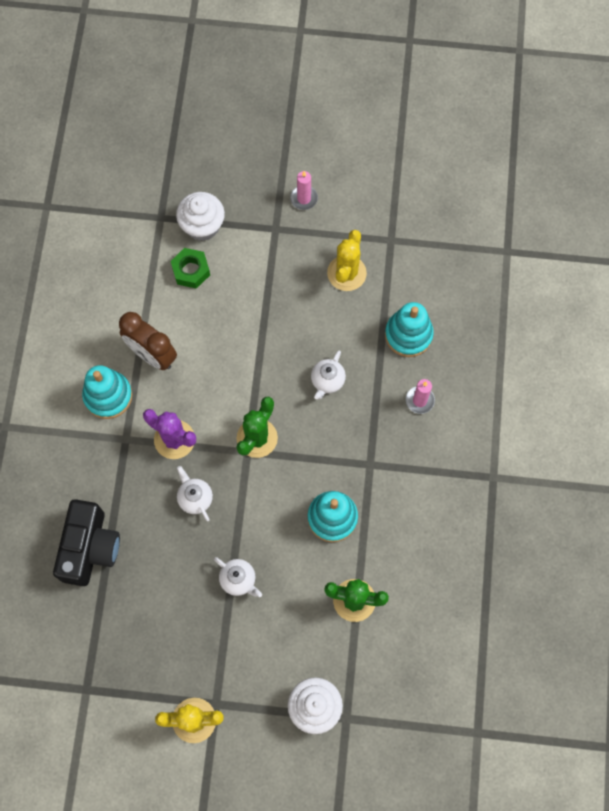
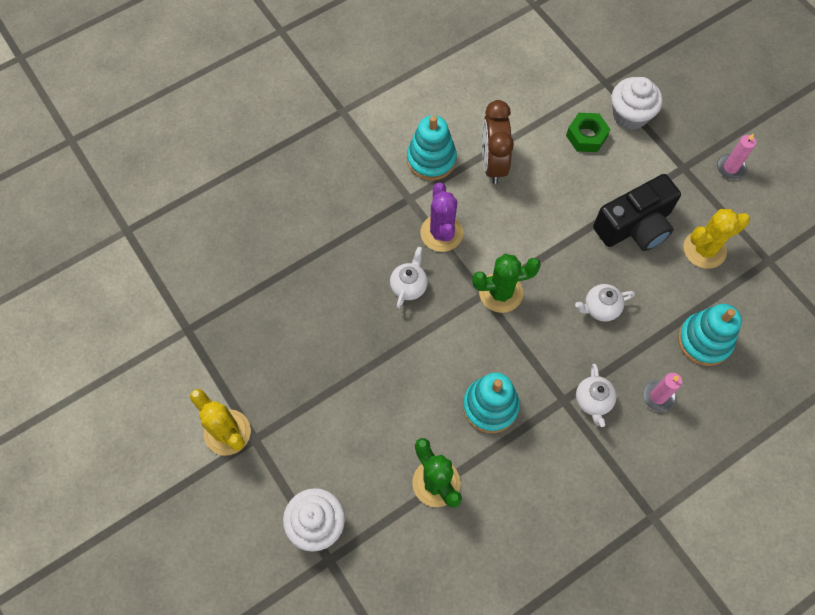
camera: 50 degrees right, 5 degrees down
(89, 548) = (301, 242): black camera -> black camera (634, 226)
(238, 580) = (372, 373): white teapot -> white teapot (593, 401)

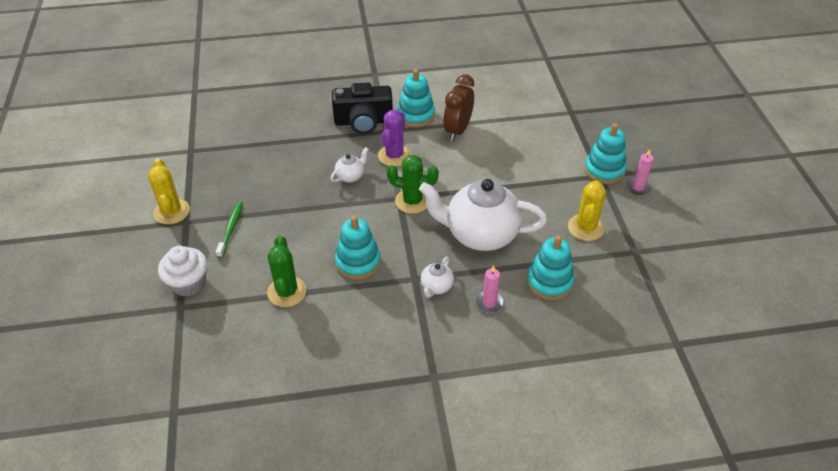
camera: 25 degrees right, 20 degrees down
(316, 425) = (231, 229): none -> green toothbrush
(586, 136) = (536, 136): green nut -> none
(600, 308) = (480, 235): white teapot -> white teapot, size x2.35
(630, 115) = (577, 135): white cupcake -> none
(634, 226) = (539, 197): black camera -> black camera (363, 121)
(684, 158) = (604, 170): none -> turquoise stacking toy
(704, 249) = (585, 228): yellow cactus -> yellow cactus turned 75 degrees counterclockwise

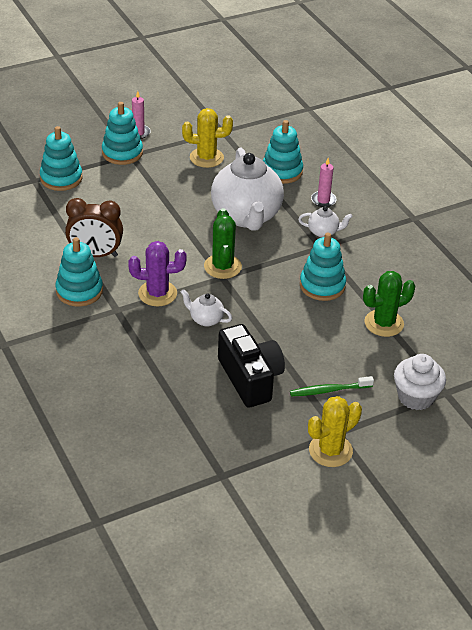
camera: 110 degrees left, 5 degrees down
(363, 121) = (106, 331): black camera -> black camera (250, 378)
(570, 127) = (61, 178): none -> turquoise stacking toy

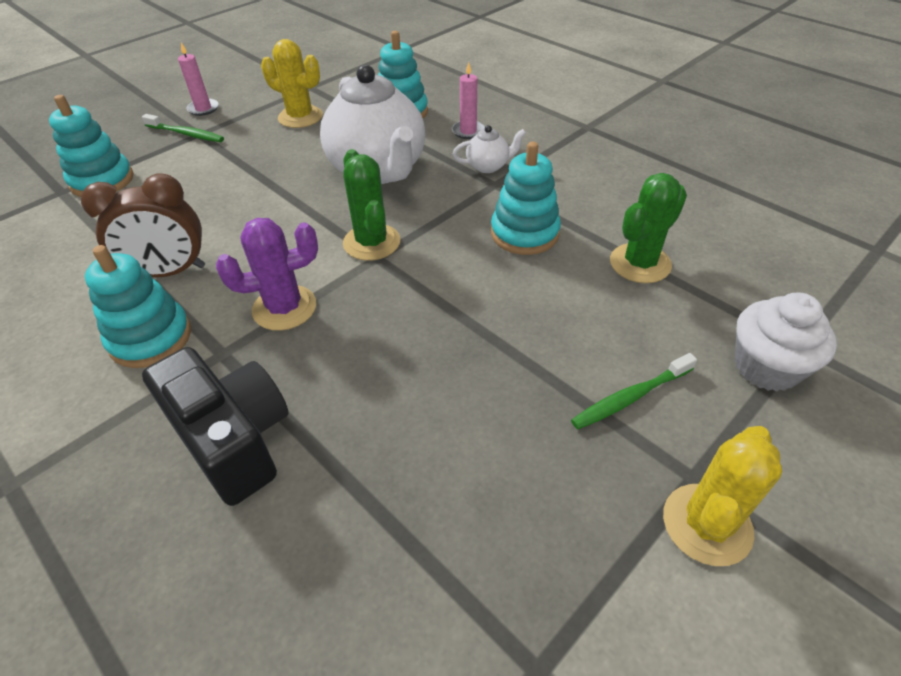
camera: 15 degrees left, 5 degrees up
(122, 153) = (186, 134): turquoise stacking toy -> green toothbrush
(205, 319) = (376, 329): white teapot -> none
(206, 158) = (300, 117): yellow cactus -> yellow cactus turned 45 degrees clockwise
(250, 378) = (492, 415): black camera -> black camera (233, 439)

